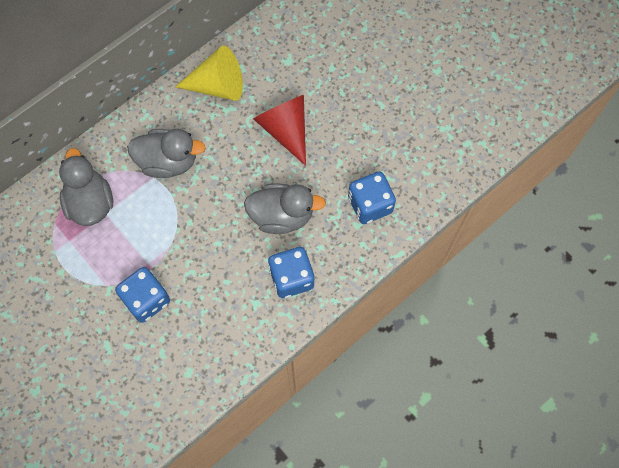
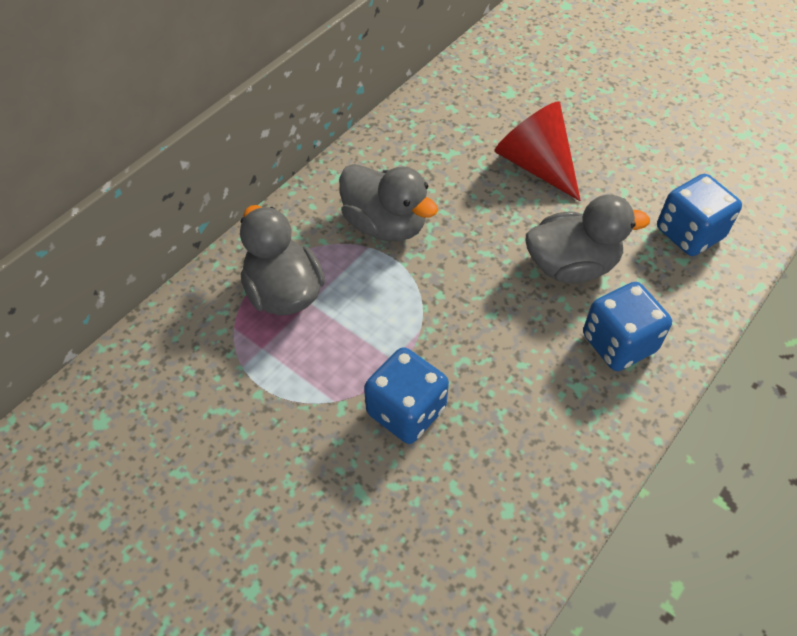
camera: 10 degrees left, 15 degrees down
(168, 162) = (385, 225): grey duck -> grey duck turned 45 degrees clockwise
(218, 85) = (427, 130): yellow cone -> none

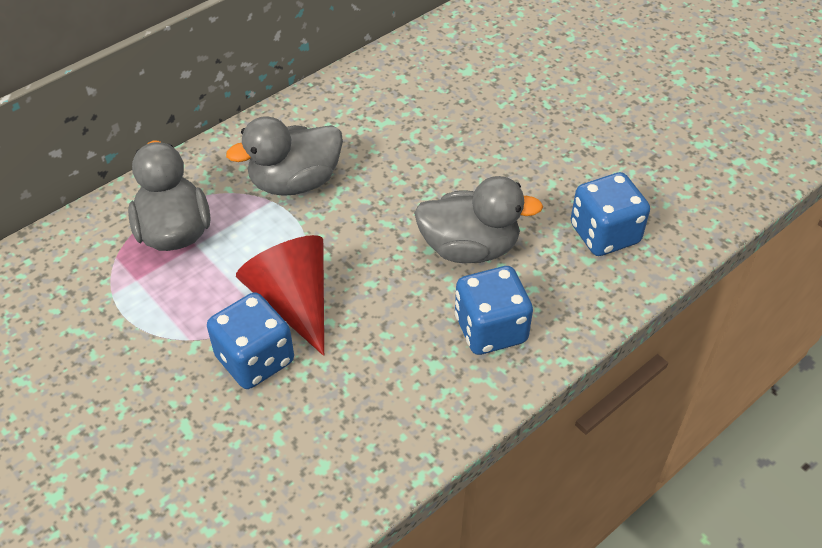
camera: 10 degrees right, 5 degrees down
(385, 225) = (295, 182): grey duck -> grey duck turned 105 degrees clockwise
(536, 165) = (468, 145): red cone -> red cone (293, 301)

